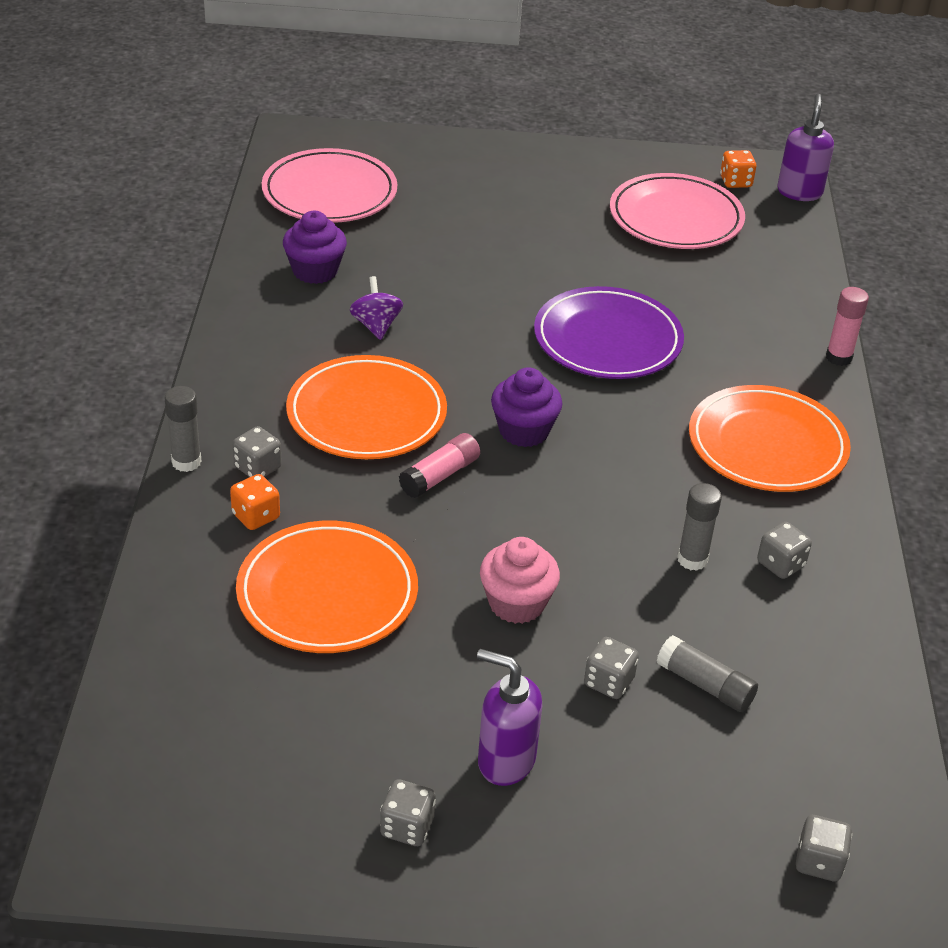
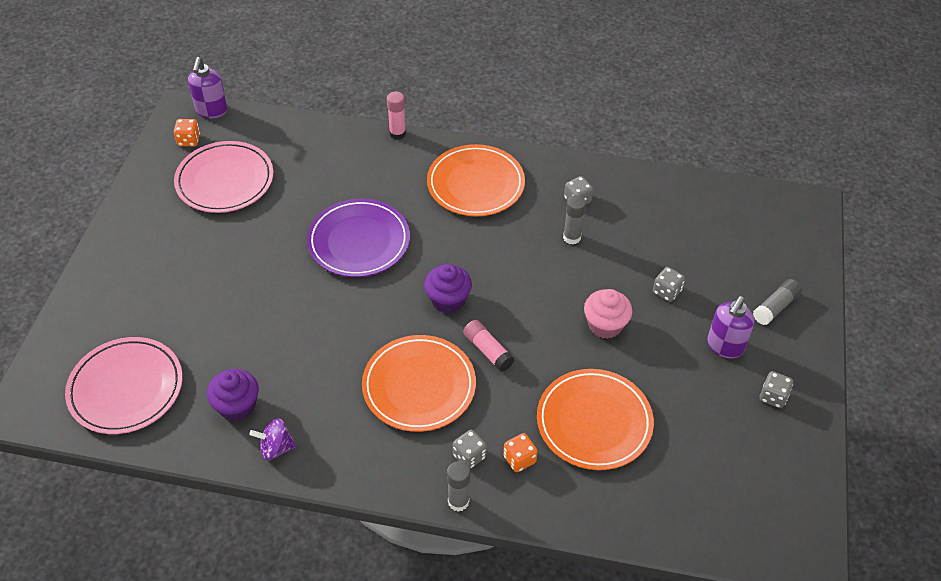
camera: 80 degrees left, 10 degrees up
(376, 326) = (317, 371): purple spinning top -> purple spinning top (276, 448)
(705, 685) = (668, 250): grey glue stick -> grey glue stick (775, 307)
(799, 192) = (212, 111): purple soap dispenser -> purple soap dispenser turned 105 degrees counterclockwise
(819, 862) = (780, 230): grey dice -> none

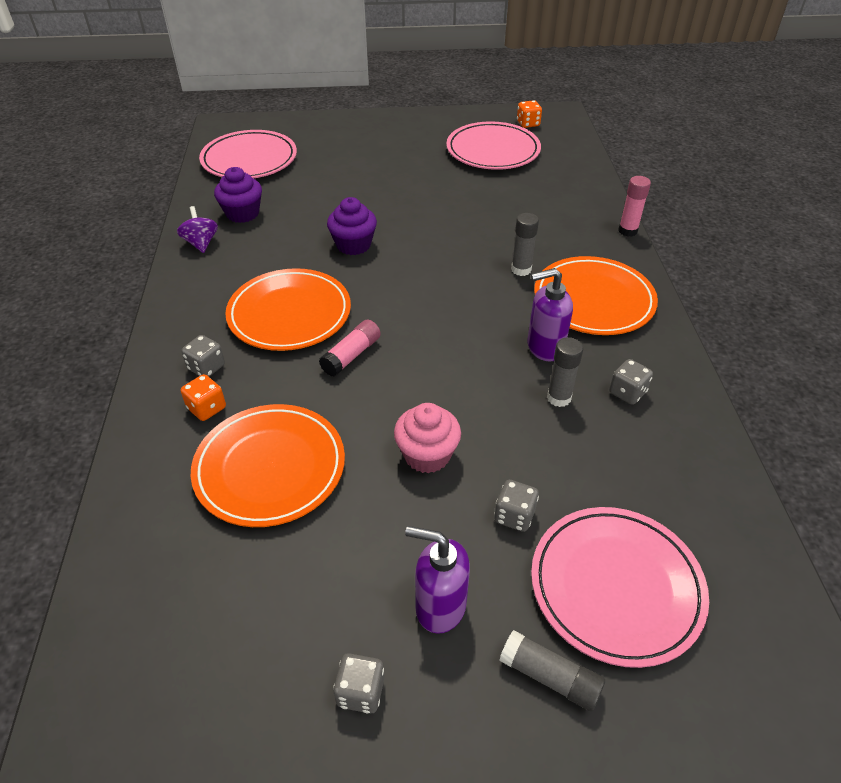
camera: 75 degrees right, 5 degrees down
(212, 111) = (572, 125): purple soap dispenser -> purple soap dispenser (544, 347)
(359, 241) = (461, 237): purple plate -> none
(448, 300) = (411, 312): purple cupcake -> purple cupcake (353, 245)
(458, 501) = (149, 370): grey glue stick -> grey glue stick (521, 269)
(725, 259) = (616, 587): none -> pink plate

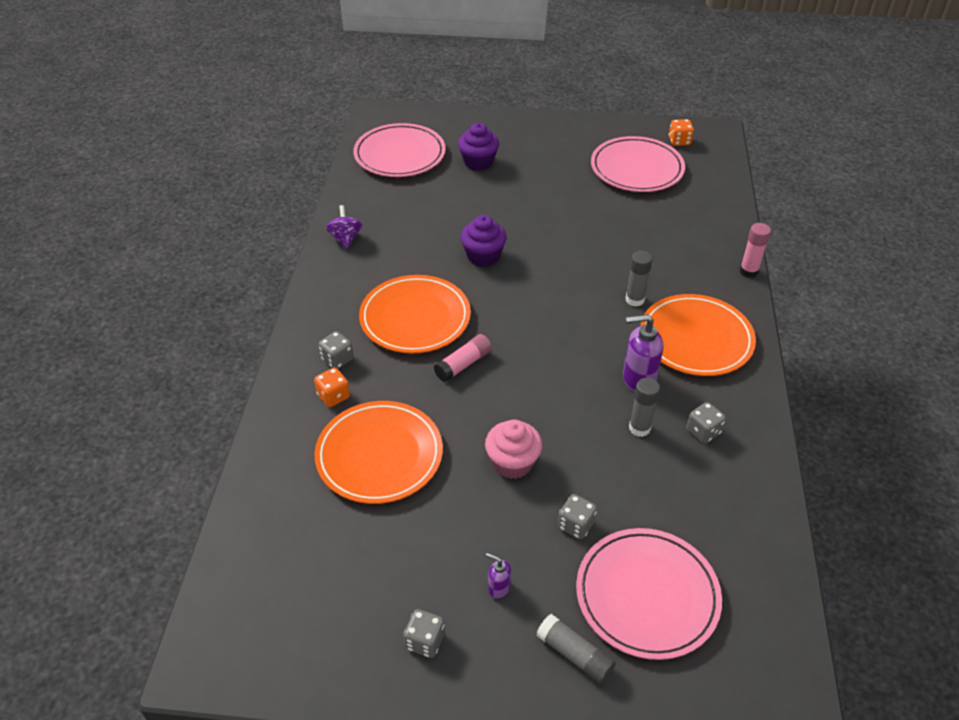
camera: 10 degrees right, 0 degrees up
(242, 213) = (386, 212): purple cupcake -> purple cupcake (478, 162)
(439, 606) = (498, 588): purple soap dispenser -> purple soap dispenser, size x0.52

